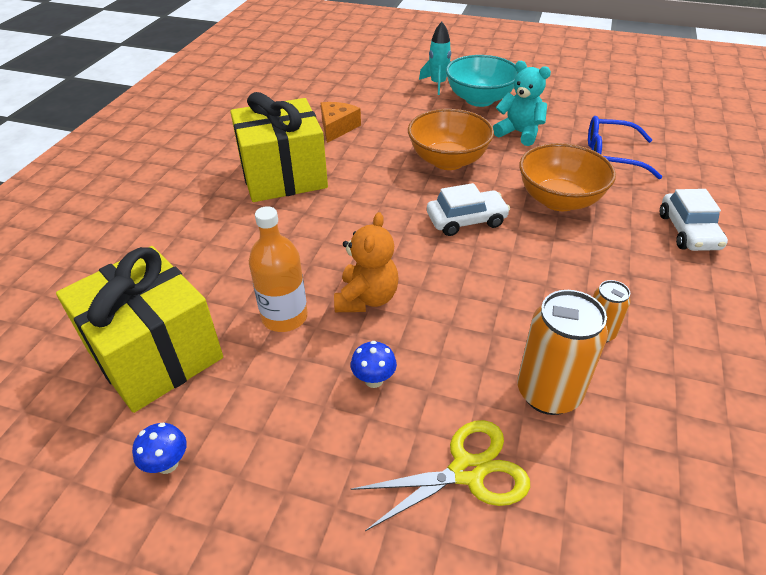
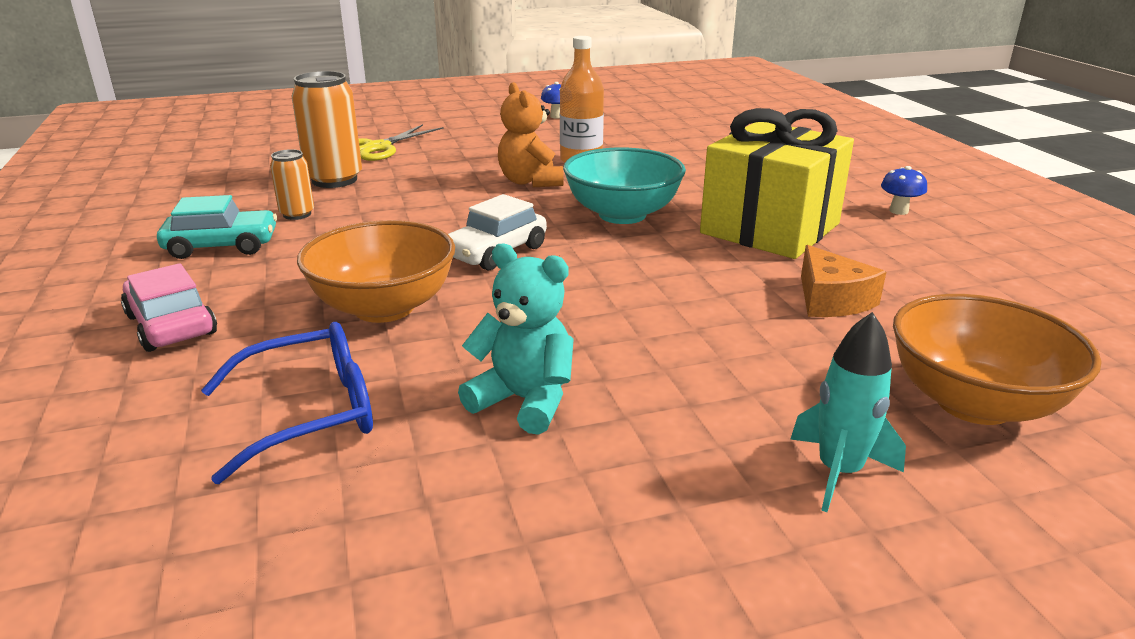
camera: 145 degrees right, 15 degrees down
(155, 354) = (637, 132): yellow gift -> none
(374, 380) = (474, 157): blue mushroom -> blue mushroom (898, 211)
(448, 161) = (597, 308): orange bowl -> orange bowl (973, 403)
(479, 99) = (690, 461): turquoise bowl -> turquoise bowl (622, 214)
(519, 133) = (524, 401): turquoise teddy bear -> turquoise teddy bear turned 150 degrees counterclockwise
(666, 307) = (222, 246): none -> turquoise car
(688, 231) = (171, 325): white car -> pink car

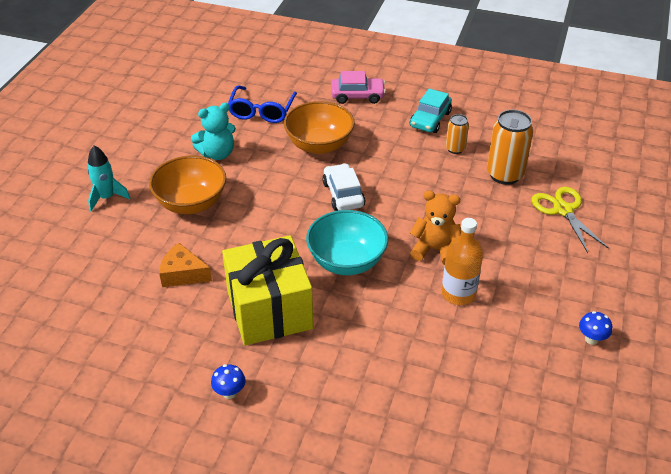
camera: 125 degrees right, 15 degrees up
(973, 403) = (86, 255): orange bowl -> orange bowl (191, 203)

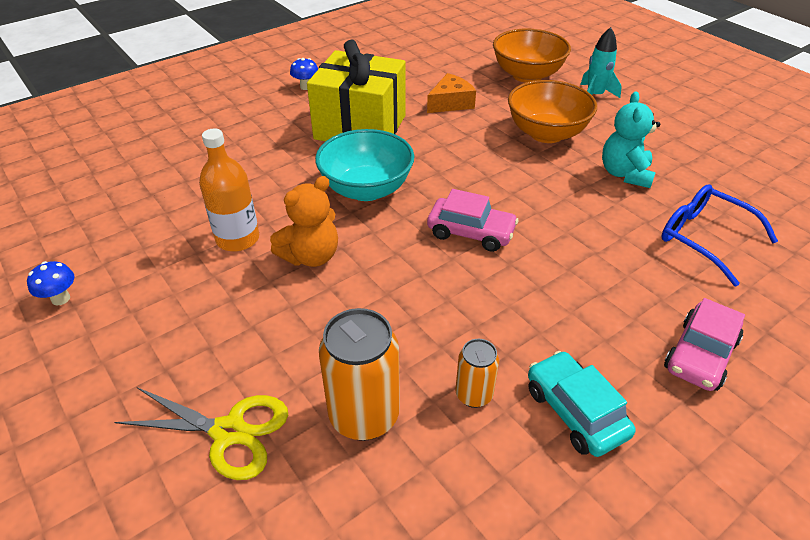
camera: 125 degrees right, 0 degrees up
(319, 145) = (587, 256): orange bowl -> orange bowl (527, 75)
(343, 194) = (471, 232): white car -> pink car

